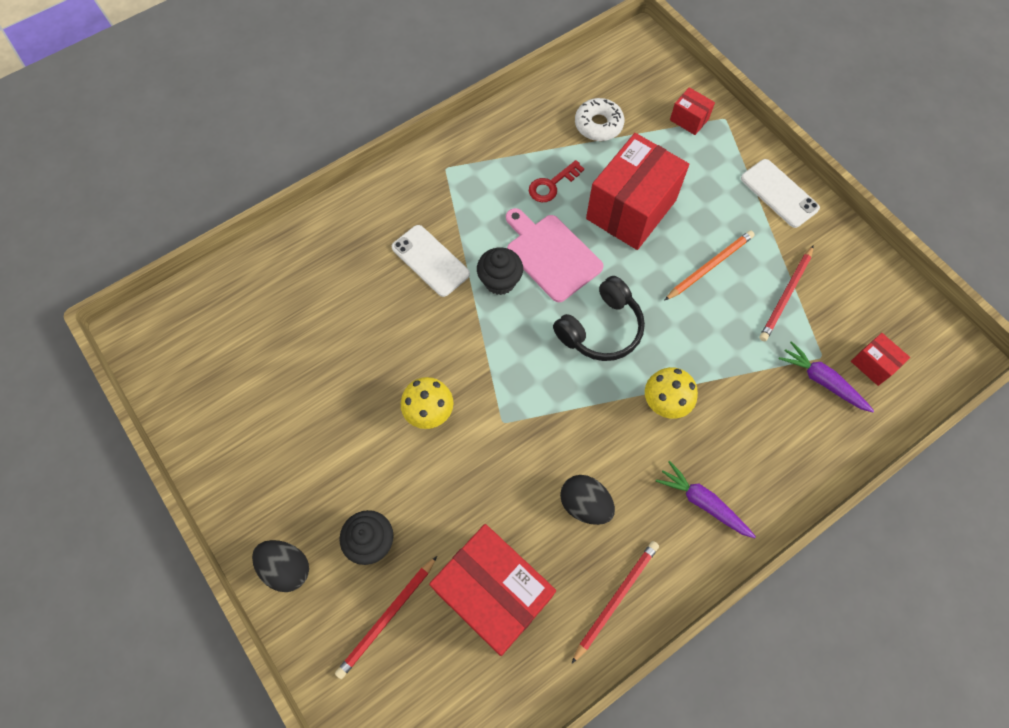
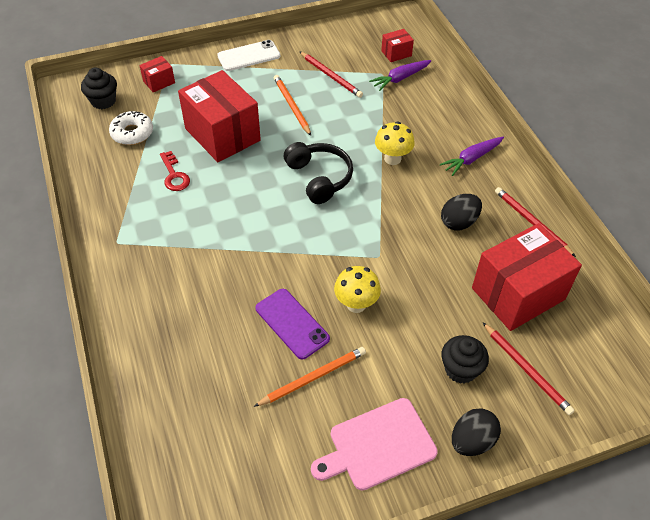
camera: 75 degrees left, 15 degrees down
(329, 393) = (313, 377): none -> orange pencil
(389, 356) = (292, 323): none -> purple phone
(430, 260) = (208, 273): white phone -> none
(500, 281) = (251, 230): black cupcake -> black cupcake (103, 101)
(551, 255) = (241, 191): pink cutting board -> pink cutting board (378, 445)

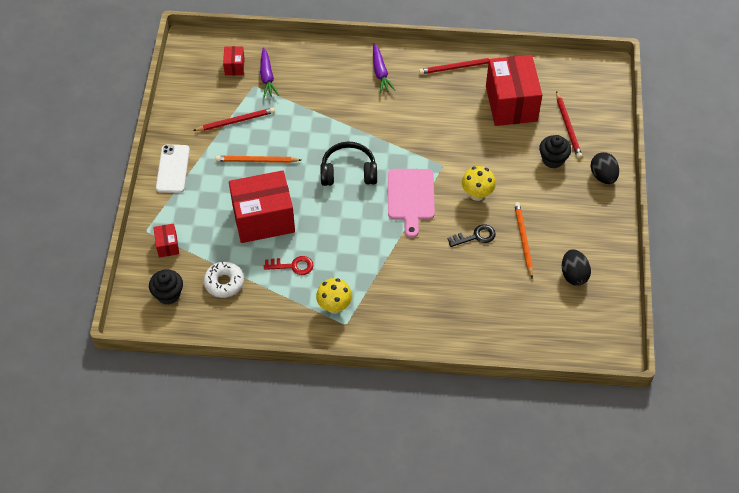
camera: 65 degrees left, 5 degrees up
(292, 323) = (475, 236): purple phone -> black key
(378, 445) = (586, 224): pink cutting board -> pink cutting board (410, 197)
(392, 159) = (354, 119): yellow mushroom -> yellow mushroom (334, 306)
(459, 222) = (436, 107): black egg -> black egg (573, 275)
(527, 370) = (568, 126): red pencil -> red pencil turned 90 degrees clockwise

